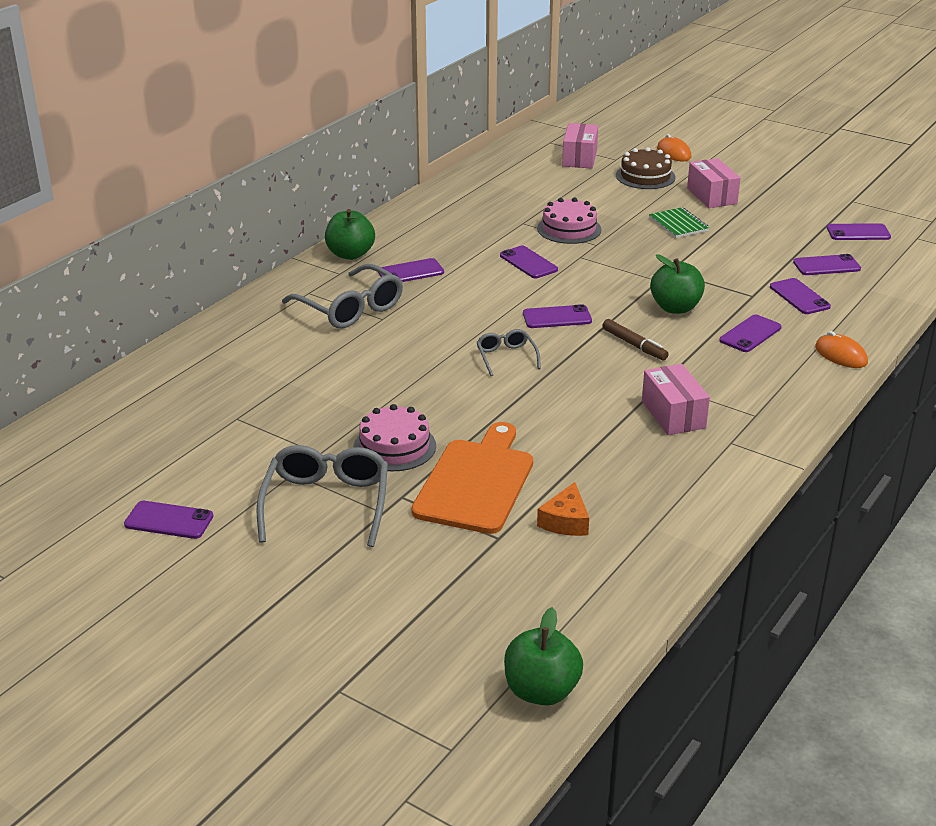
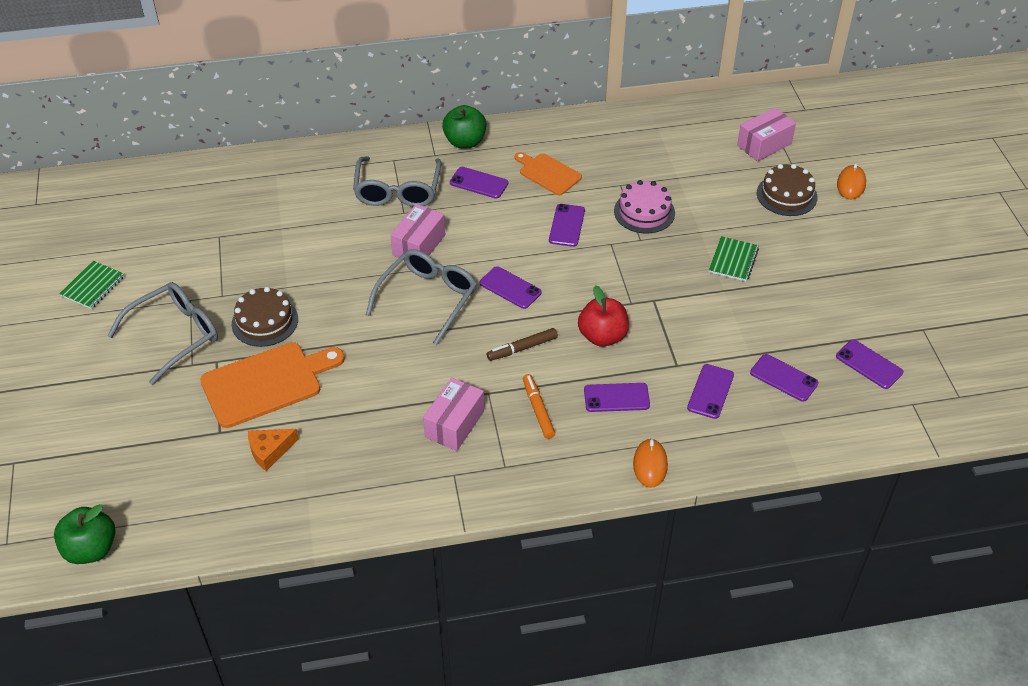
camera: 45 degrees right, 15 degrees up
(169, 520) = (93, 286): purple phone -> green notebook
(394, 446) = (265, 321): pink cake -> brown cake
(455, 241) = (548, 173): none -> orange cutting board
(506, 357) = (428, 299): grey glasses -> grey glasses, size x1.85
(634, 345) = (522, 348): brown marker -> brown marker turned 60 degrees clockwise
(675, 308) = (602, 336): green apple -> red apple
(711, 196) = (808, 248): pink box -> pink box (419, 245)
(713, 371) = (538, 409): none -> orange marker

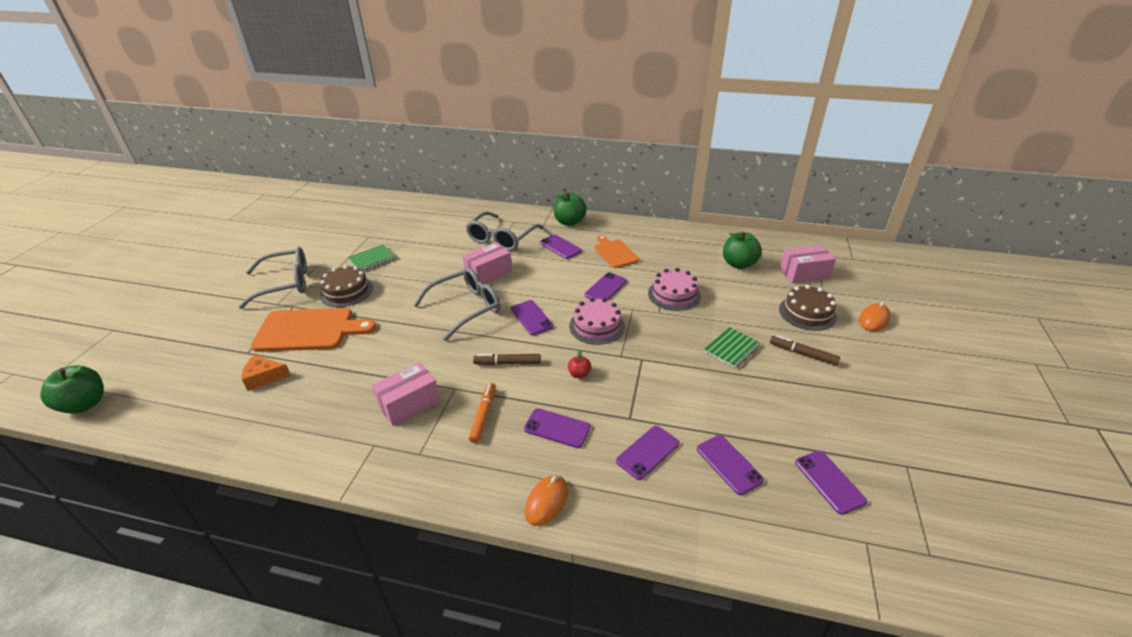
camera: 25 degrees right, 10 degrees down
(93, 286) = (270, 244): green notebook -> green notebook (372, 259)
(586, 276) = (597, 326): none -> pink cake
(602, 336) = (579, 374): red apple -> red apple, size x0.50
(692, 150) = (738, 264): none -> green apple
(801, 245) = (803, 354): none -> brown marker

